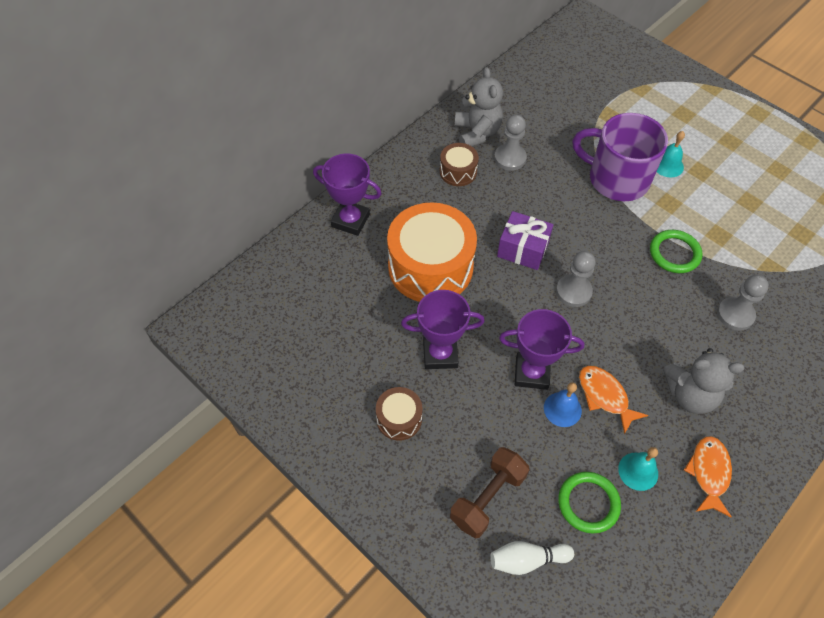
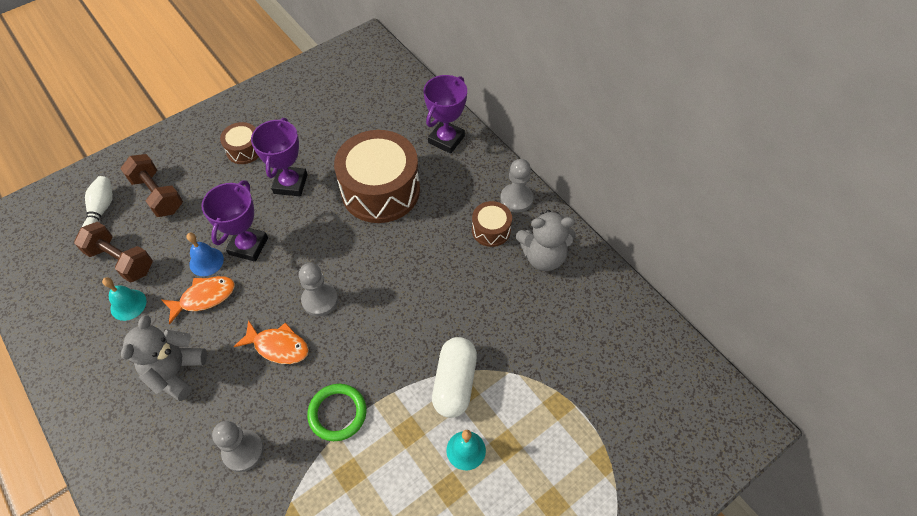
camera: 100 degrees right, 0 degrees up
(430, 267) = (380, 190): orange drum -> brown drum
(510, 158) = (502, 280): grey pawn -> grey pawn (516, 199)
(523, 249) = (381, 267): purple gift -> none
(588, 503) = (121, 260): green ring -> brown dumbbell
(616, 179) = (454, 383): purple mug -> white capsule
(709, 473) = (99, 362): orange fish -> orange fish (278, 346)

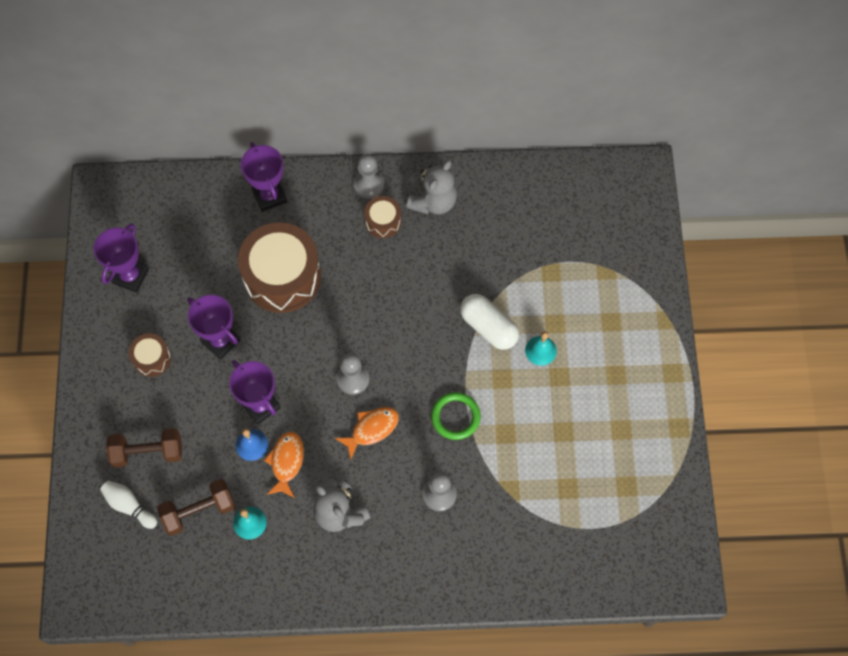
camera: 55 degrees left, 10 degrees up
(307, 97) = (130, 276): none -> purple trophy

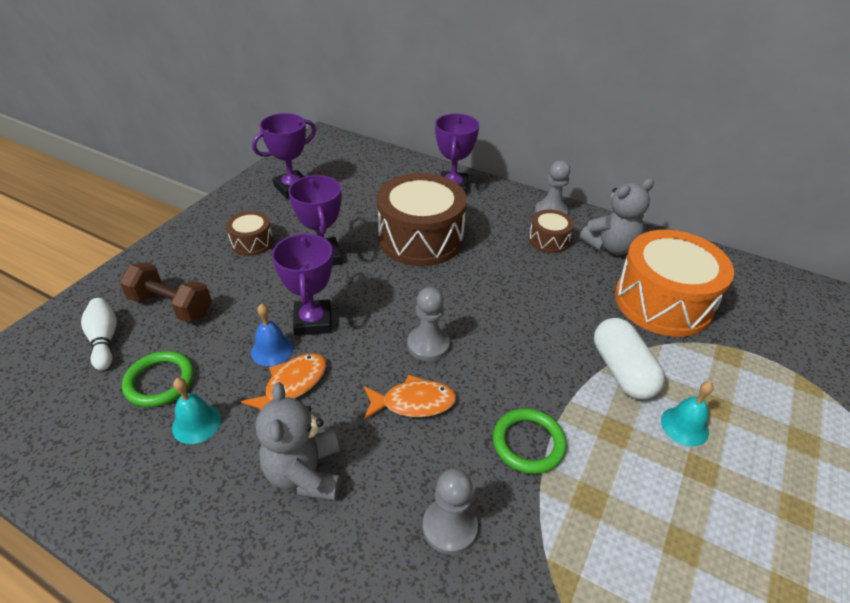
camera: 30 degrees right, 25 degrees down
(199, 511) = (160, 381): brown dumbbell -> green ring
(493, 244) = (662, 302): none -> orange drum

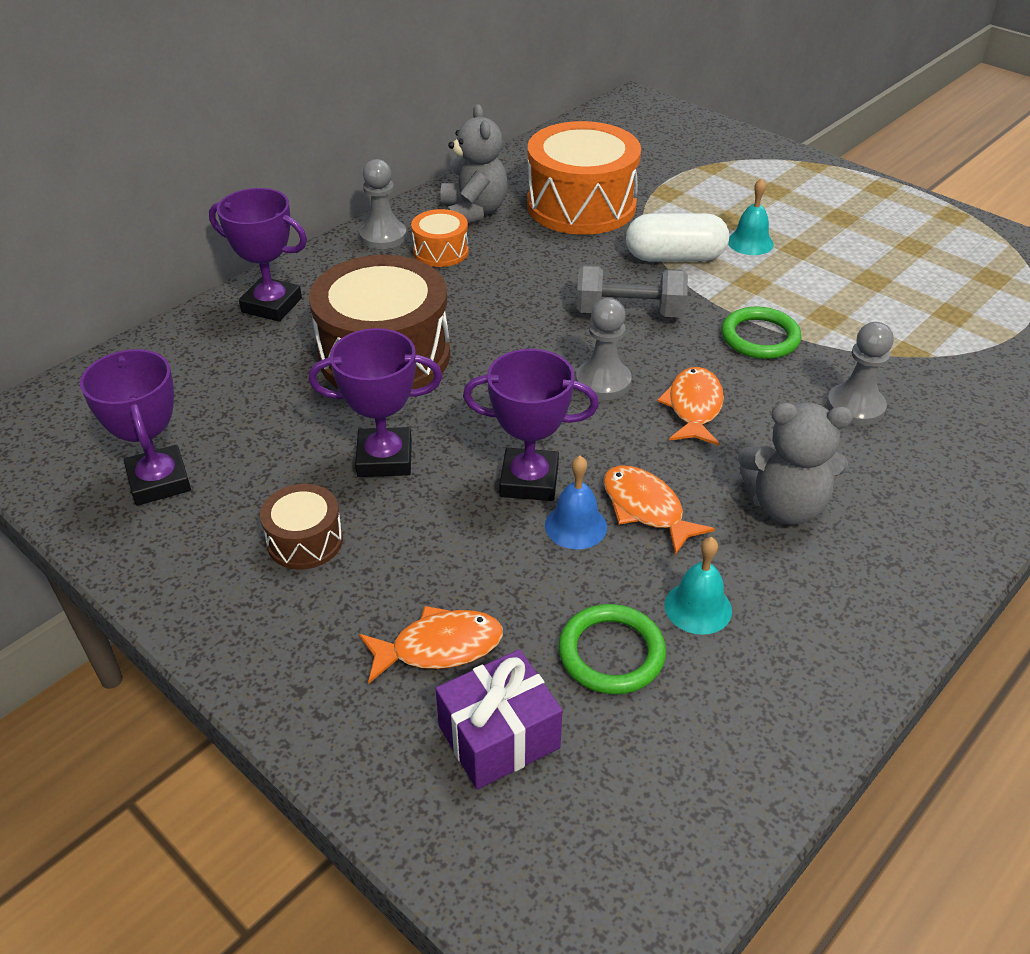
camera: 75 degrees left, 0 degrees up
(104, 340) = (499, 737): white bowling pin -> purple gift
(171, 306) = (439, 647): brown dumbbell -> orange fish
(523, 349) = (629, 312): none -> grey dumbbell
(548, 240) = (441, 251): brown drum -> orange drum

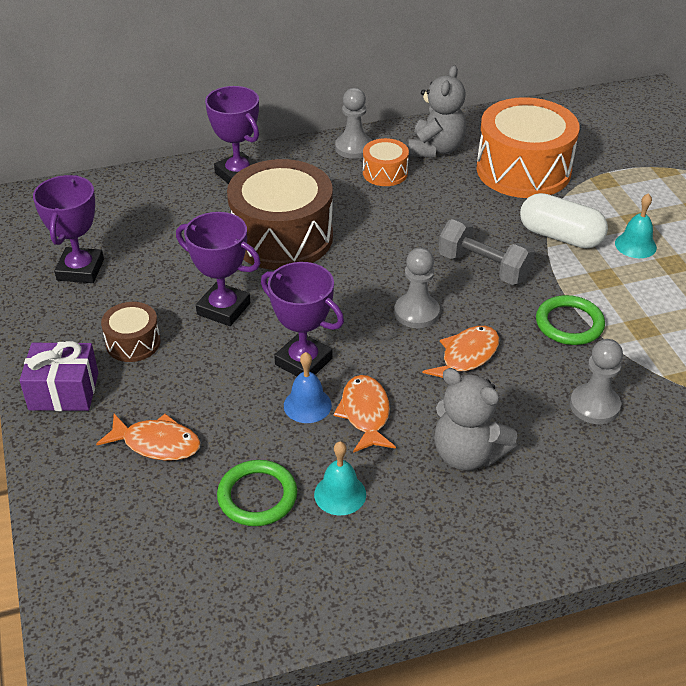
camera: 30 degrees right, 0 degrees up
(499, 737) = (146, 513): purple gift -> purple gift (64, 391)

